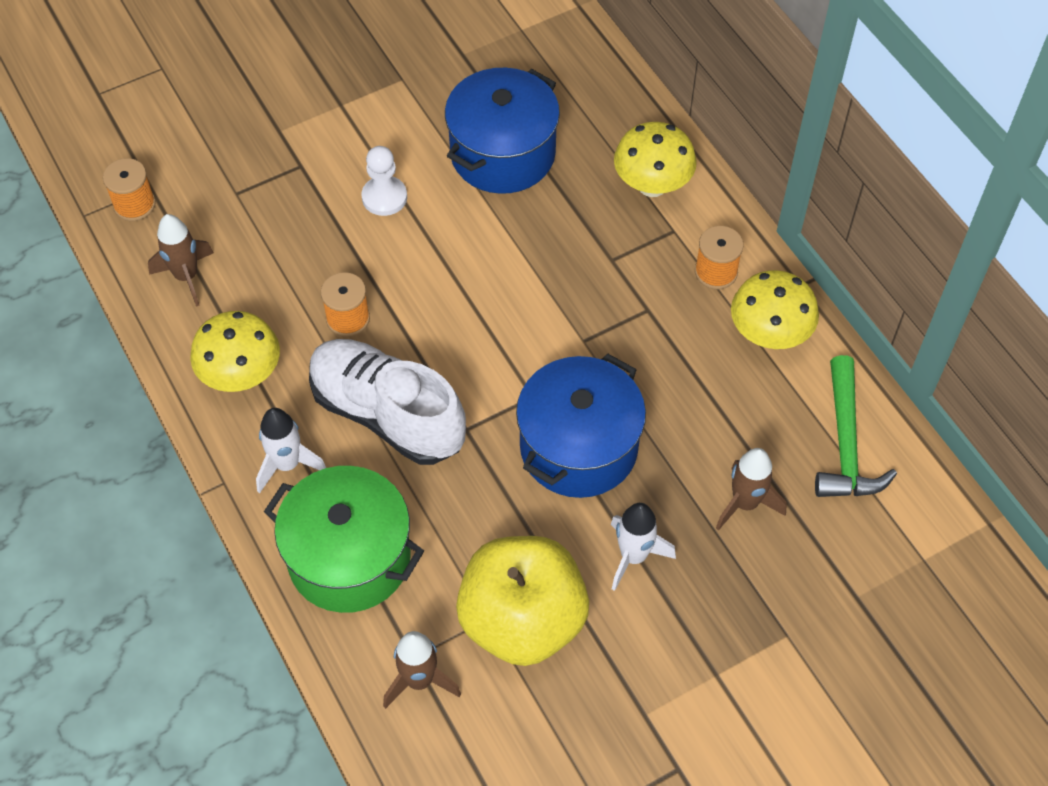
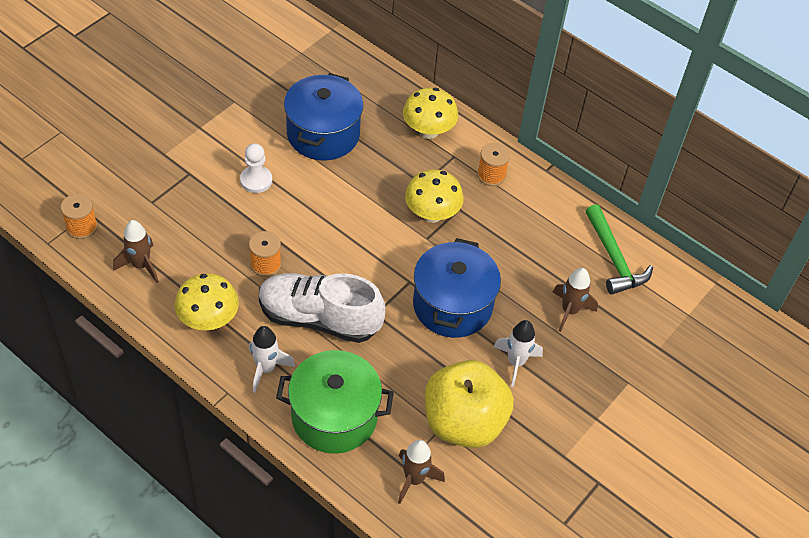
camera: 25 degrees left, 5 degrees down
(769, 334) = (540, 205): yellow mushroom -> yellow mushroom (432, 214)

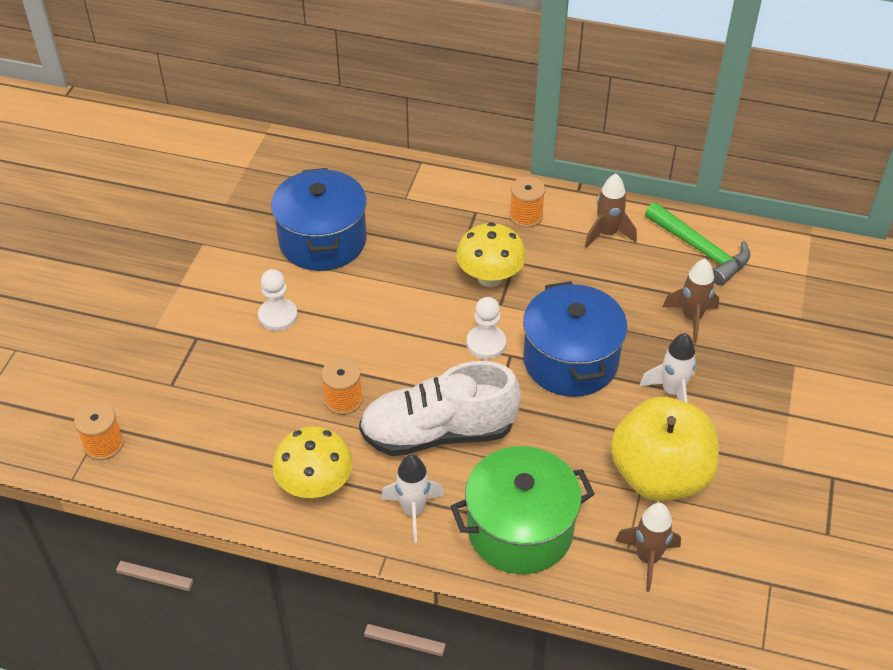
camera: 20 degrees left, 5 degrees down
(141, 265) = (200, 458): brown rocket -> brown rocket (607, 234)
(396, 265) = (486, 343): none -> white pawn
(428, 131) = (433, 197): yellow mushroom -> none

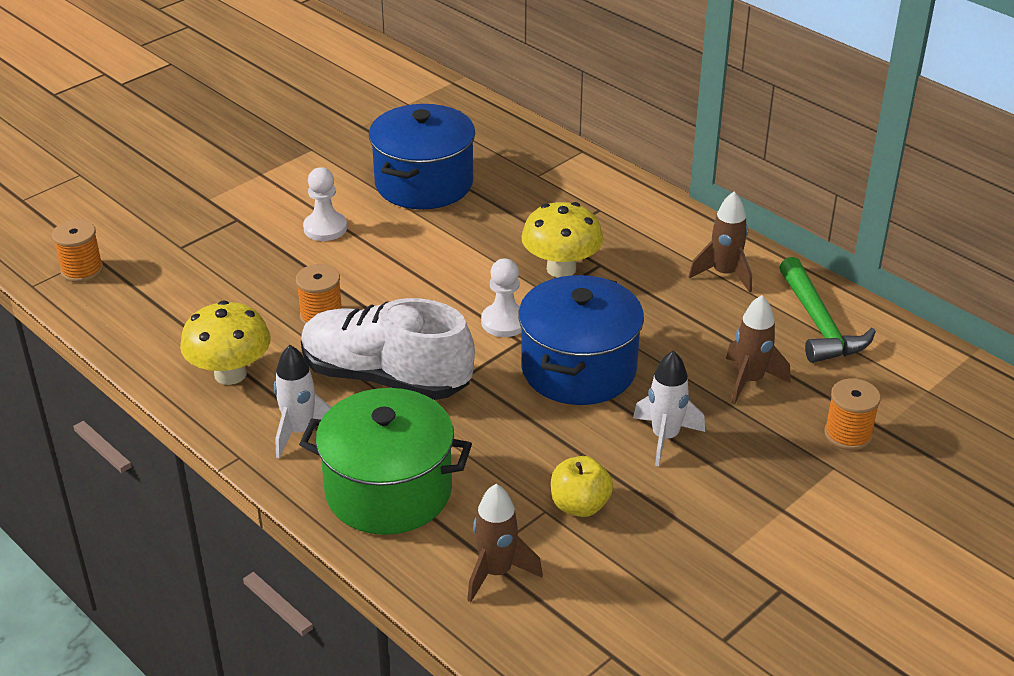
camera: 30 degrees right, 10 degrees down
(526, 216) = (649, 230): orange spool -> orange spool (848, 434)
(659, 476) = (580, 505): yellow apple -> yellow apple, size x0.48

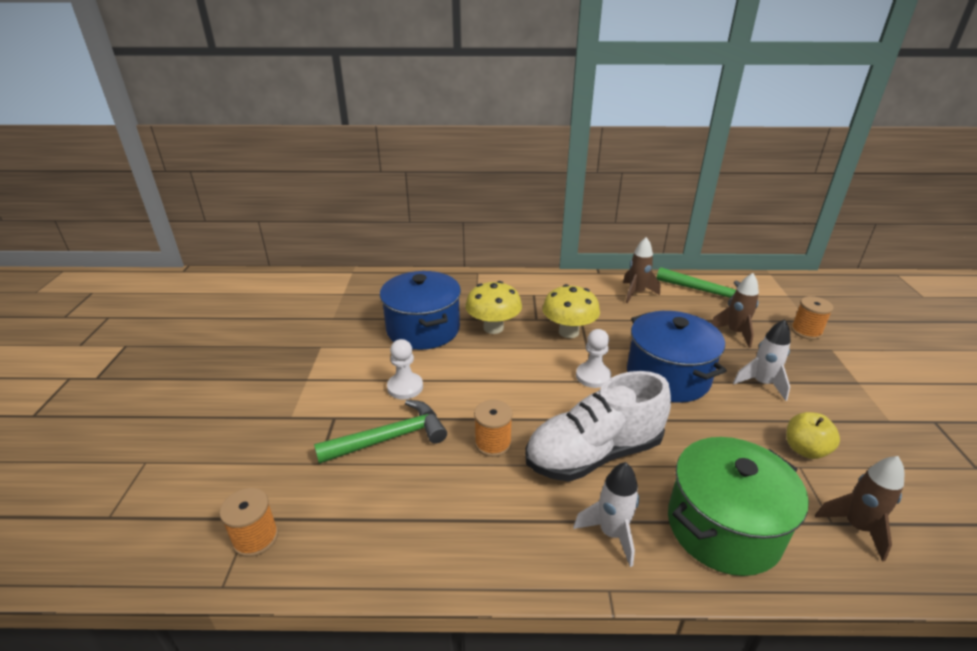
camera: 45 degrees left, 5 degrees down
(230, 374) = (501, 530): yellow mushroom -> yellow mushroom (493, 328)
(253, 261) = (389, 438): none -> green hammer

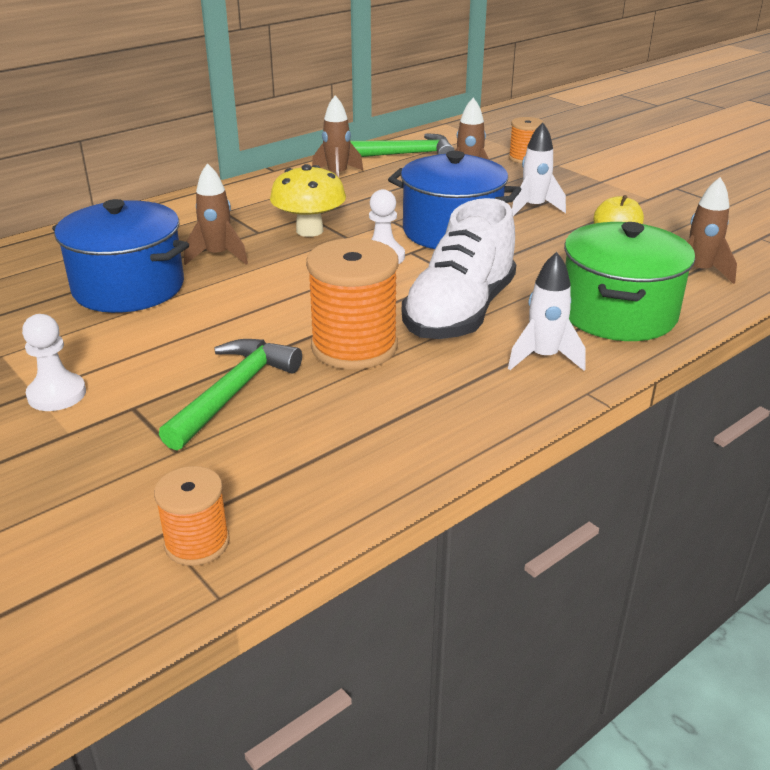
camera: 40 degrees left, 0 degrees up
(405, 387) = (186, 345): white pawn -> white pawn (57, 394)
(493, 328) = (218, 256): yellow mushroom -> brown rocket
(493, 443) = (354, 347): orange spool -> orange spool, size x1.80

